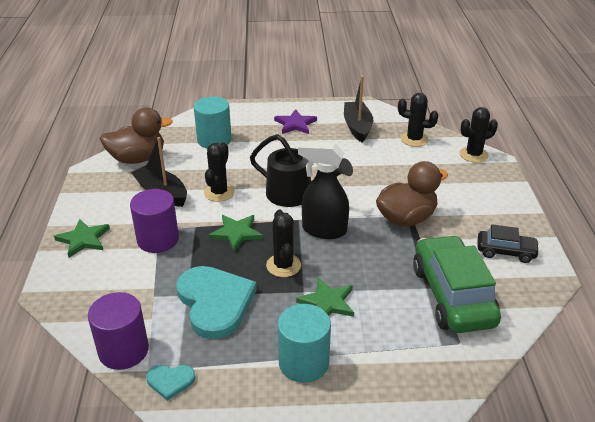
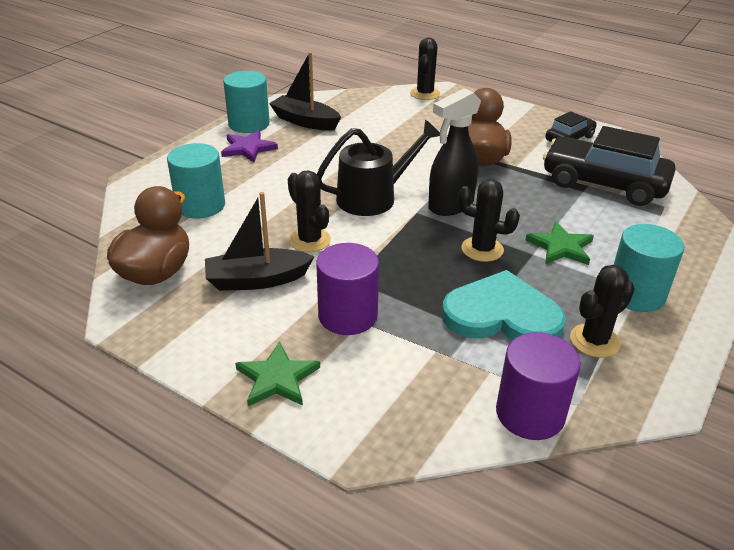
camera: 55 degrees left, 0 degrees up
(170, 381) = (606, 393): turquoise heart -> none
(236, 233) = (397, 257): green star -> none
(325, 110) = (249, 124): none -> turquoise cylinder
(414, 139) = (366, 106): black cactus -> black cactus (594, 341)
(452, 295) = (603, 184): green car -> black car

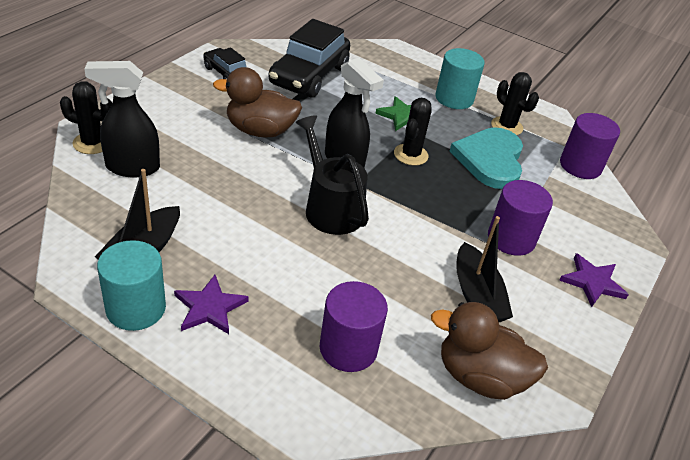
camera: 95 degrees left, 5 degrees up
(200, 205) = (348, 348): turquoise cylinder -> purple cylinder
(277, 378) = (592, 282): green star -> purple star
(309, 240) = (409, 257): black cactus -> none
(400, 110) = (132, 167): none -> black spray bottle

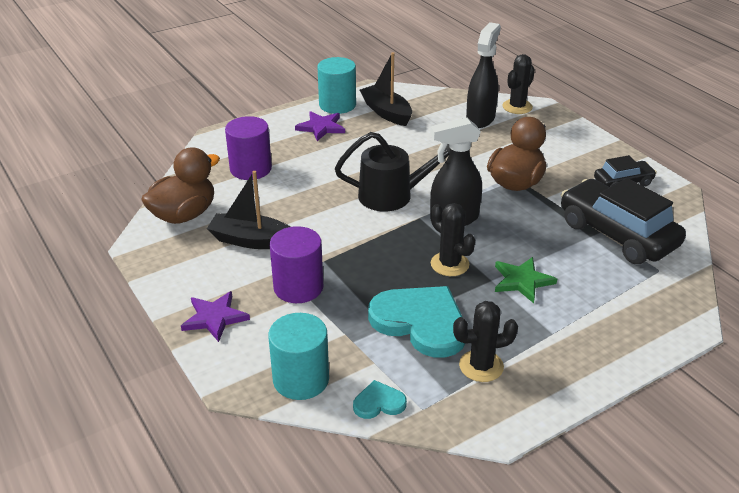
camera: 120 degrees right, 5 degrees down
(454, 98) = (554, 340): turquoise cylinder -> turquoise cylinder (301, 379)
(580, 166) = (379, 402): purple cylinder -> turquoise heart

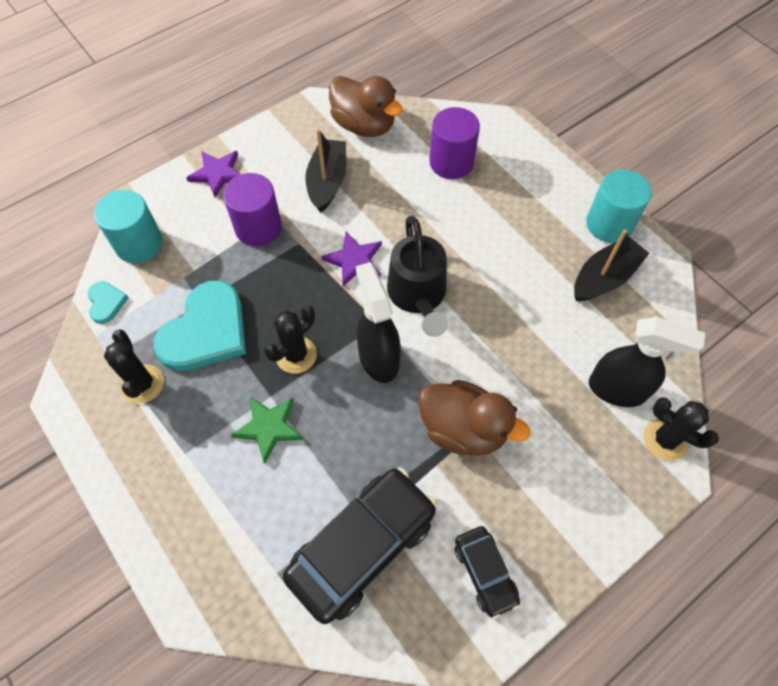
camera: 85 degrees right, 25 degrees up
(321, 127) = (551, 214): purple star -> purple star (354, 260)

